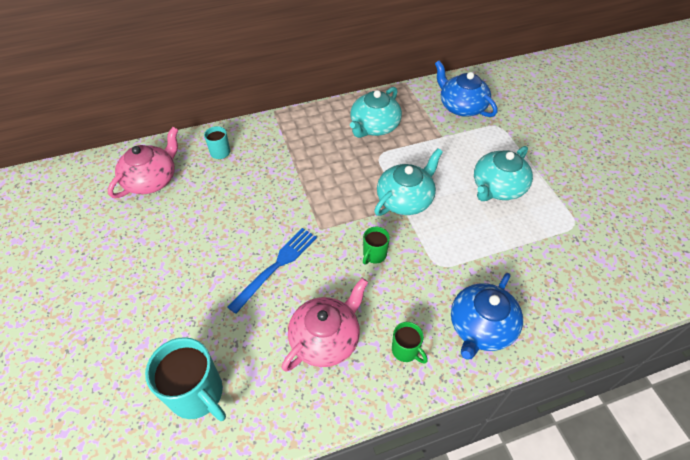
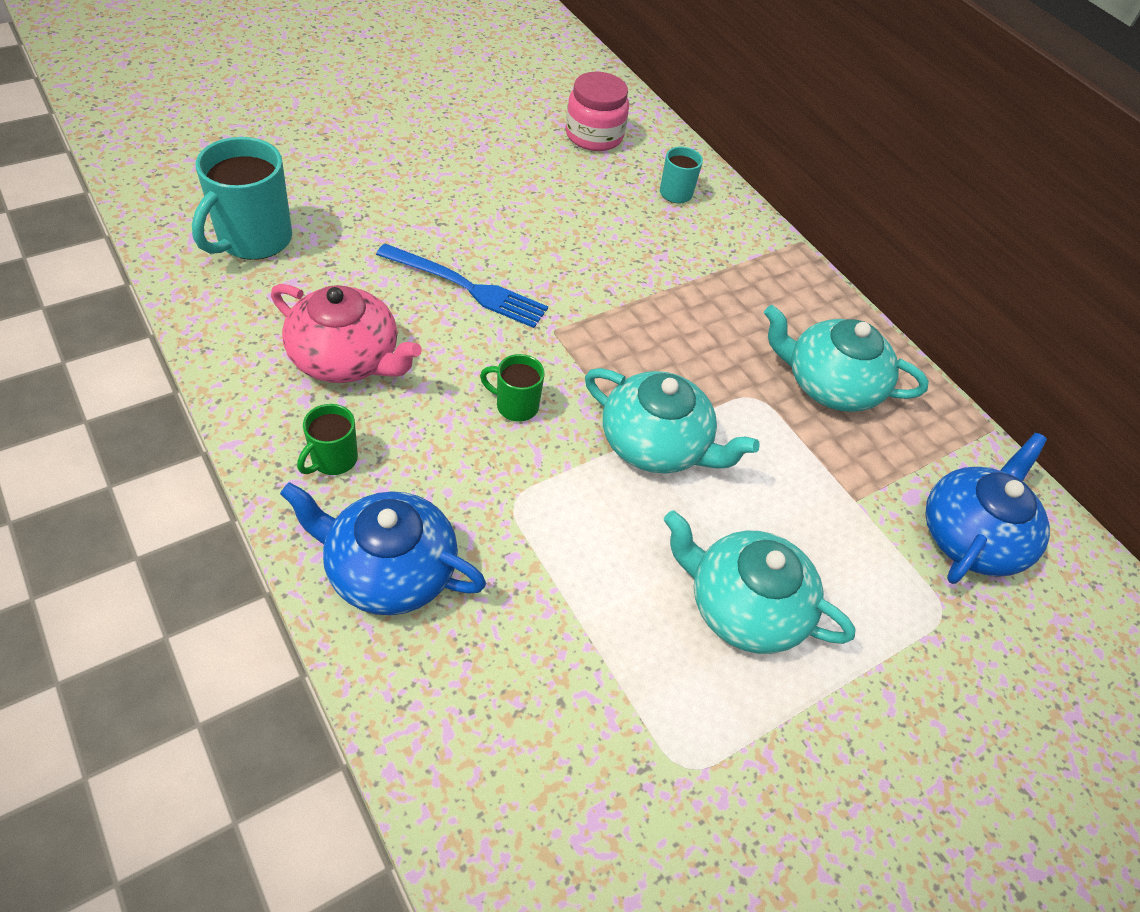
camera: 70 degrees right, 0 degrees up
(152, 180) = (594, 135): pink teapot -> pink jar

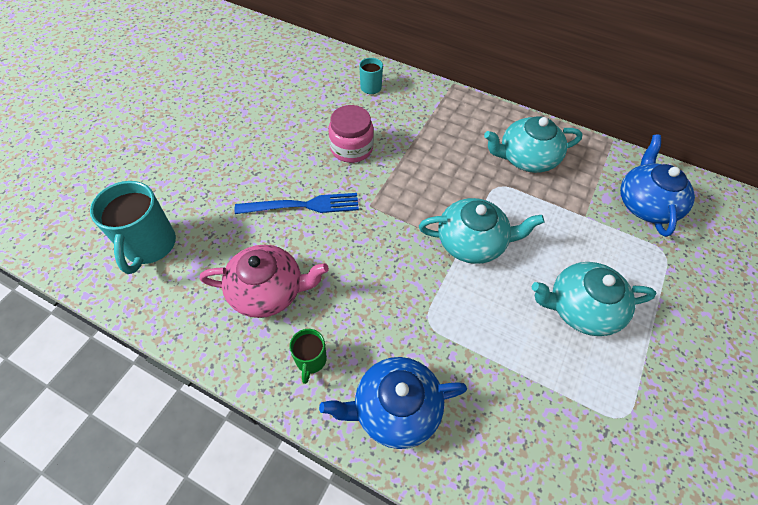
camera: 25 degrees left, 5 degrees up
(515, 406) = (385, 263): green mug -> none
(594, 135) = (301, 74): pink jar -> pink jar (351, 148)

